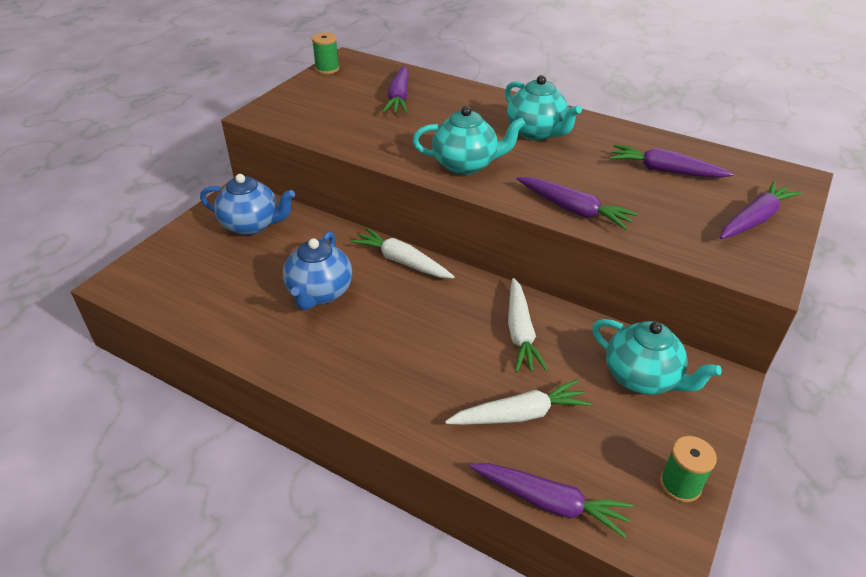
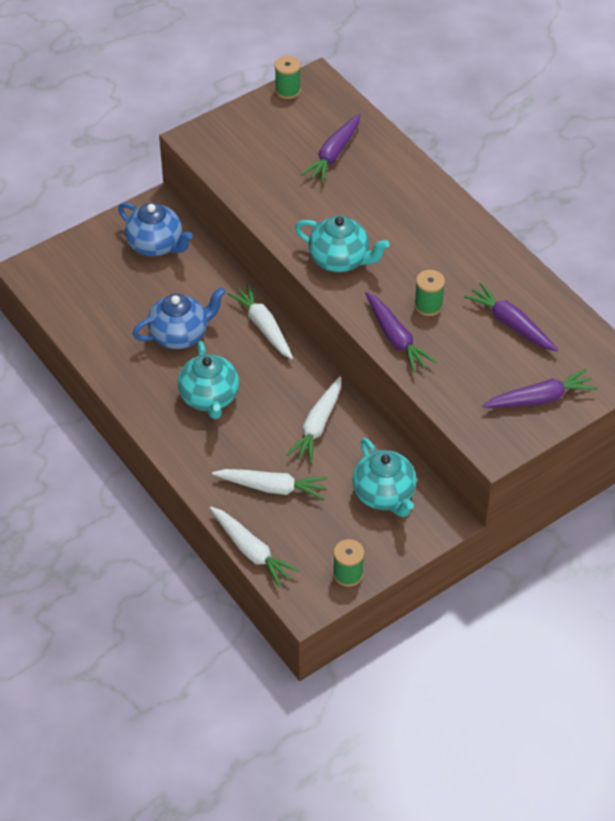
camera: 25 degrees right, 10 degrees up
(319, 293) = (180, 335): blue teapot -> blue teapot turned 150 degrees counterclockwise
(536, 132) = (431, 241): turquoise teapot -> turquoise teapot (209, 398)
(550, 502) = (251, 551): purple carrot -> white carrot
(579, 177) = (428, 305): none -> green spool

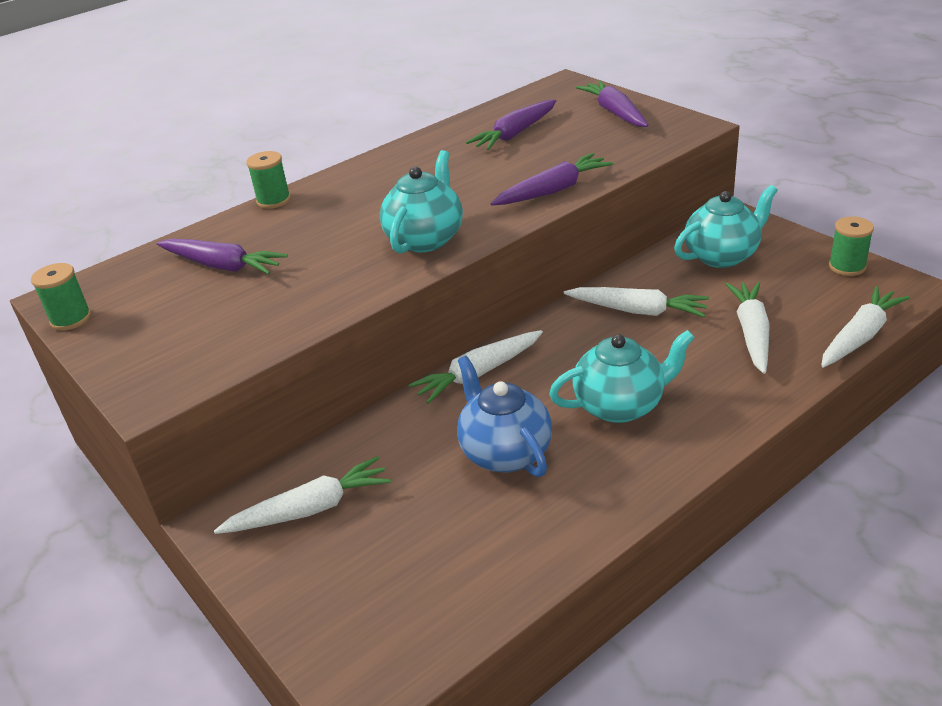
camera: 90 degrees left, 15 degrees down
(156, 245) = (310, 509): blue teapot -> white carrot
(428, 305) = (496, 177): green spool -> green spool (273, 200)

